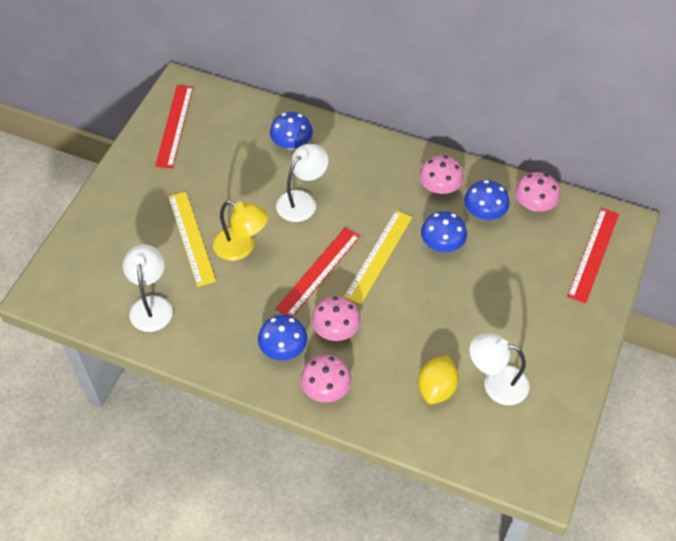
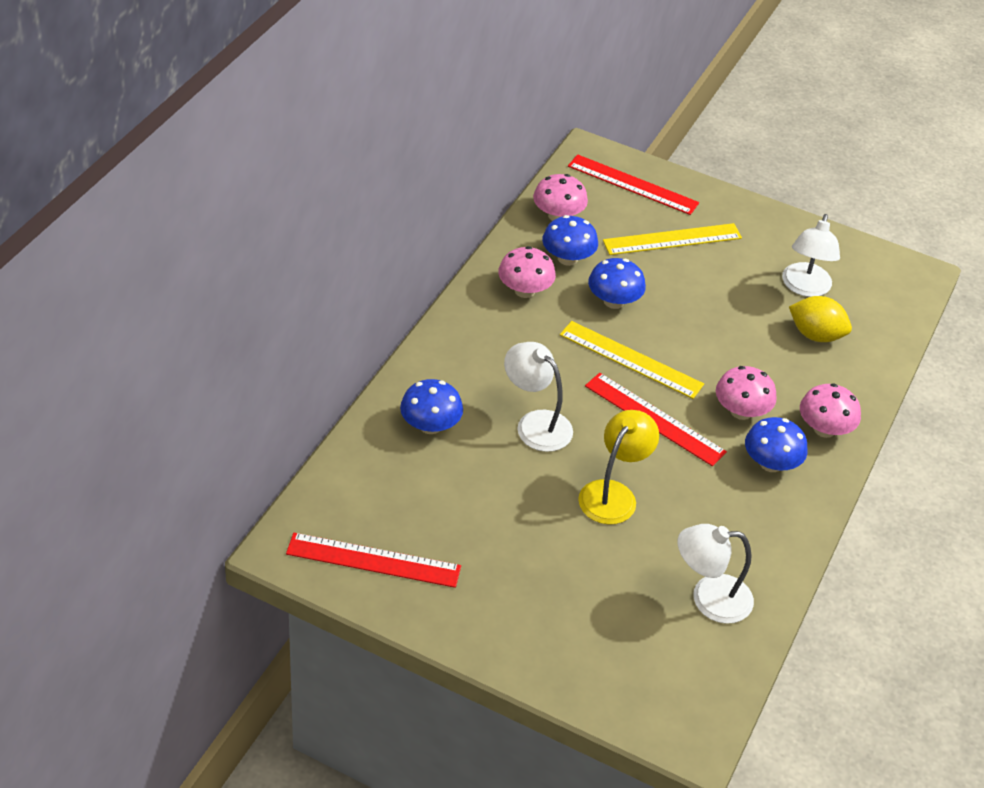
camera: 90 degrees left, 10 degrees down
(191, 238) = (594, 548): yellow ruler -> yellow ruler (672, 239)

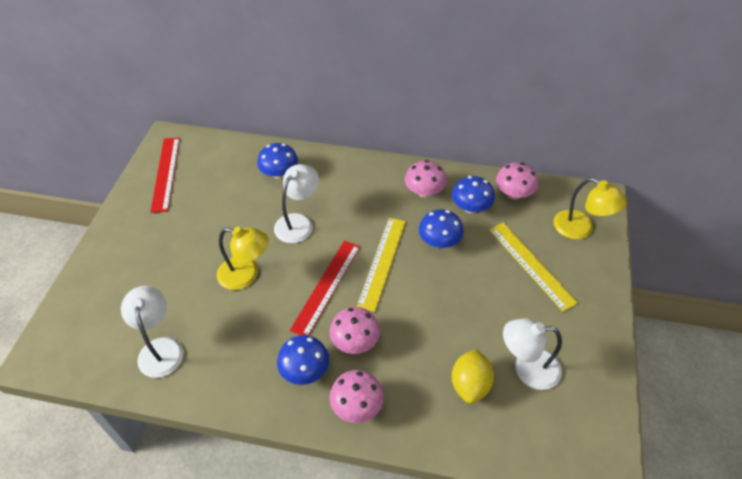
camera: 80 degrees right, 5 degrees up
(633, 184) = (580, 229): red ruler -> yellow lamp

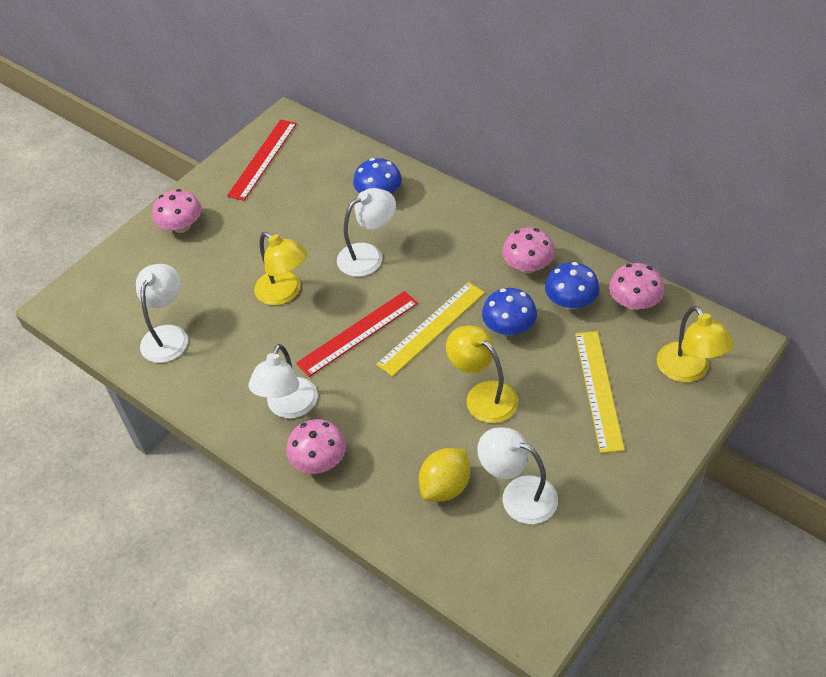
camera: 30 degrees right, 0 degrees up
(305, 370) = (289, 407): blue mushroom -> white lamp
(355, 341) = (354, 398): pink mushroom -> pink mushroom (181, 226)
(453, 300) = (483, 395): none -> yellow lamp

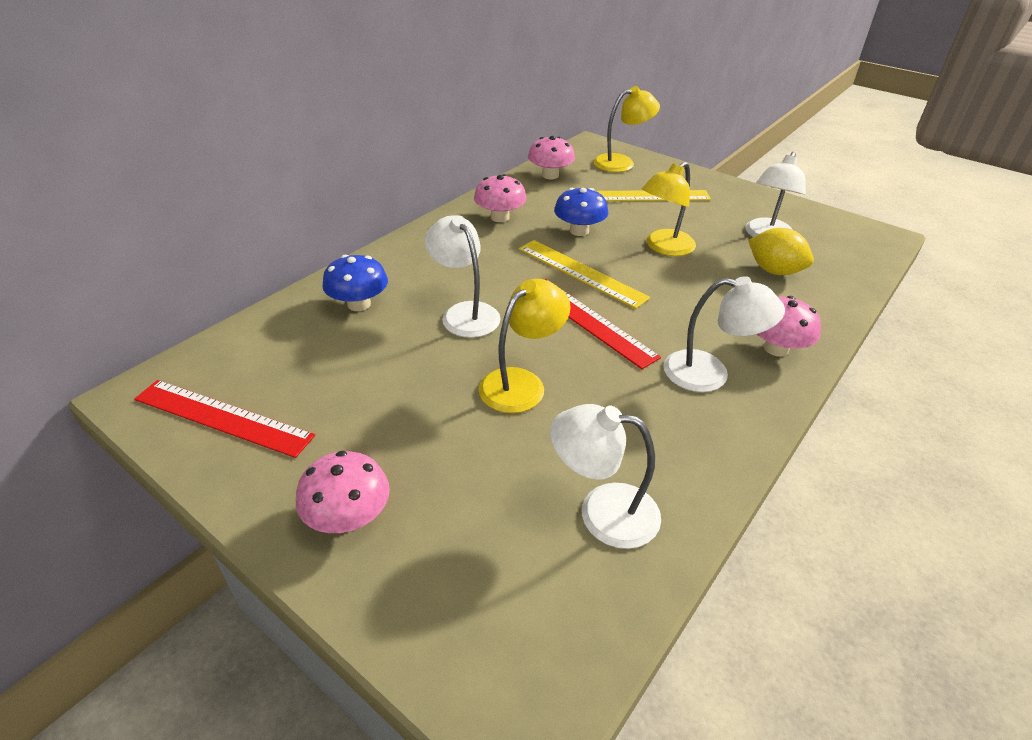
camera: 95 degrees left, 10 degrees down
(570, 302) = (547, 200): blue mushroom -> none

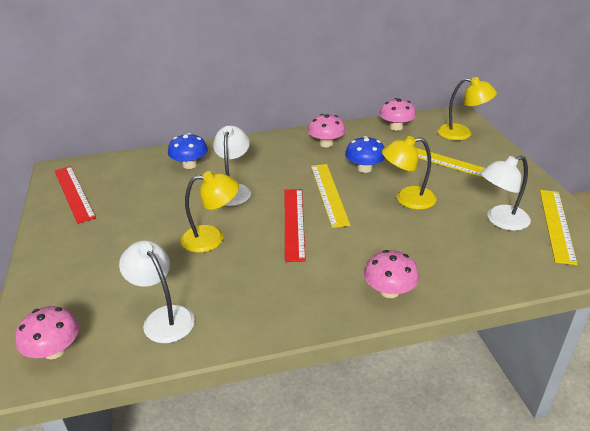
camera: 40 degrees right, 5 degrees down
(348, 517) = (65, 258): pink mushroom -> pink mushroom (54, 350)
(710, 373) = (322, 284): white lamp -> none
(774, 271) = (468, 245): yellow lemon -> none
(809, 222) = (556, 224): none -> yellow ruler

